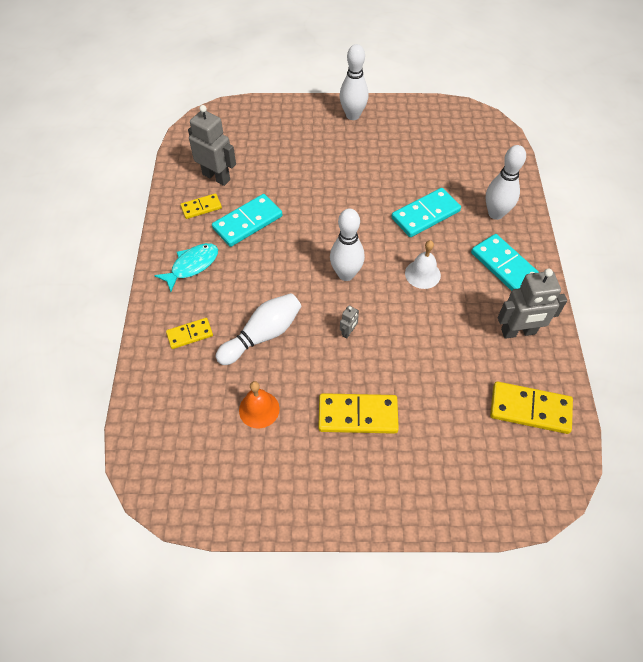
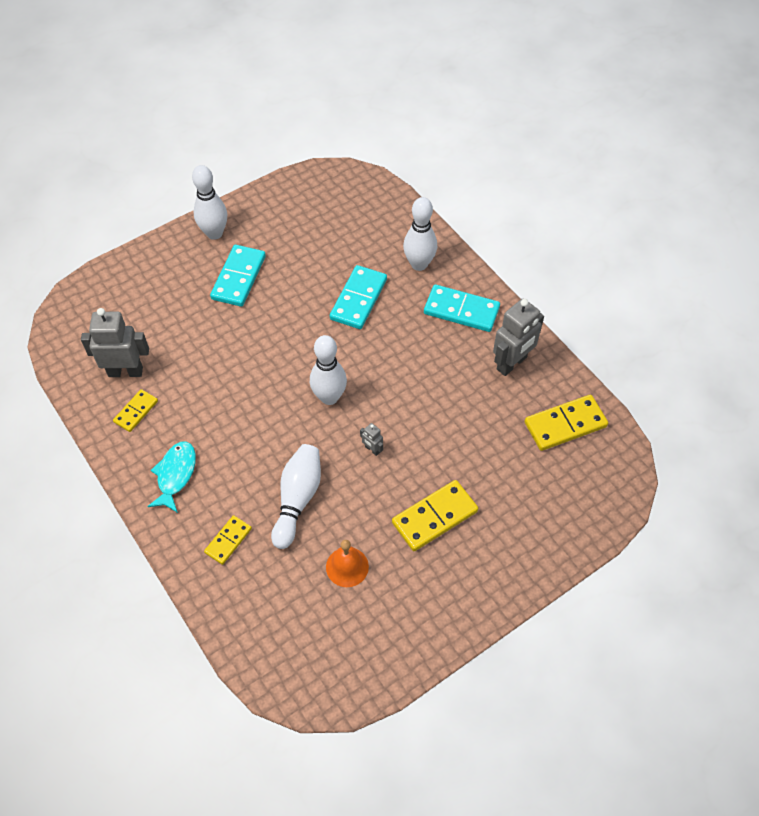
camera: 35 degrees left, 0 degrees up
(247, 222) = (196, 400): turquoise domino -> turquoise domino (238, 277)
(348, 332) = (372, 449): grey robot -> grey robot turned 135 degrees clockwise
(422, 274) = (397, 357): white bell -> none

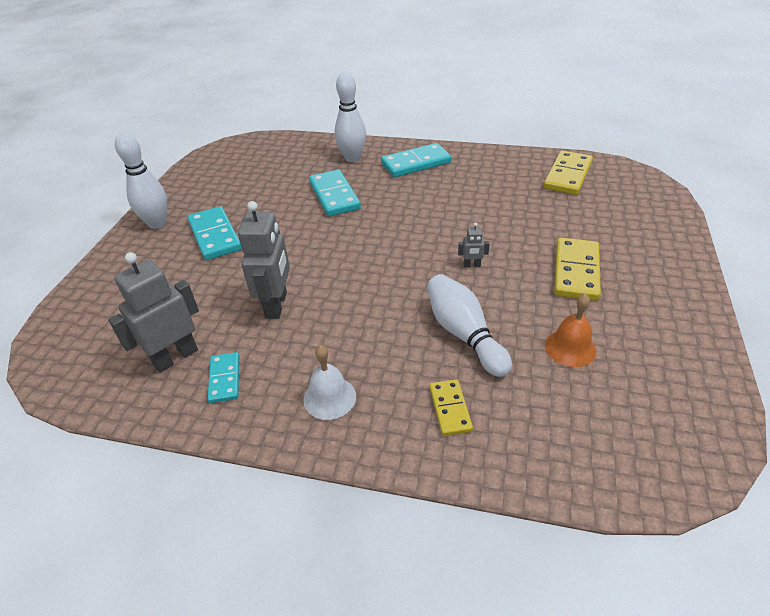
camera: 40 degrees left, 15 degrees down
(136, 411) = (224, 379): yellow domino -> turquoise domino
(175, 474) = (329, 397): turquoise fish -> white bell
(329, 397) = (393, 257): white bowling pin -> none
(512, 363) = (488, 168): grey robot -> grey robot (277, 305)

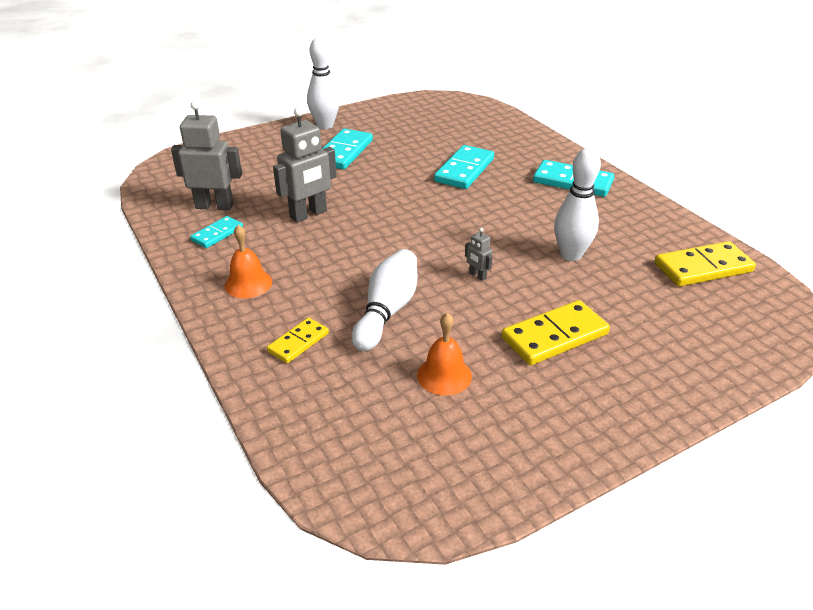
camera: 45 degrees right, 5 degrees down
(329, 397) = (248, 283): white bell -> orange bell
(352, 158) = (526, 151): white bowling pin -> white bowling pin (570, 255)

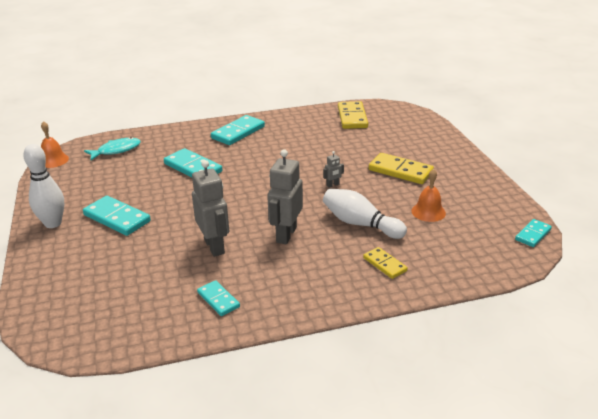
camera: 75 degrees left, 5 degrees down
(214, 206) = (165, 300): grey robot -> grey robot (286, 234)
(248, 283) = (304, 284): orange bell -> orange bell (53, 160)
(420, 512) = (533, 235): none -> turquoise domino
(475, 121) = (116, 150): none -> turquoise fish
(554, 336) = (400, 171): yellow domino -> yellow domino turned 45 degrees counterclockwise
(570, 255) = (323, 150): white bowling pin -> none

